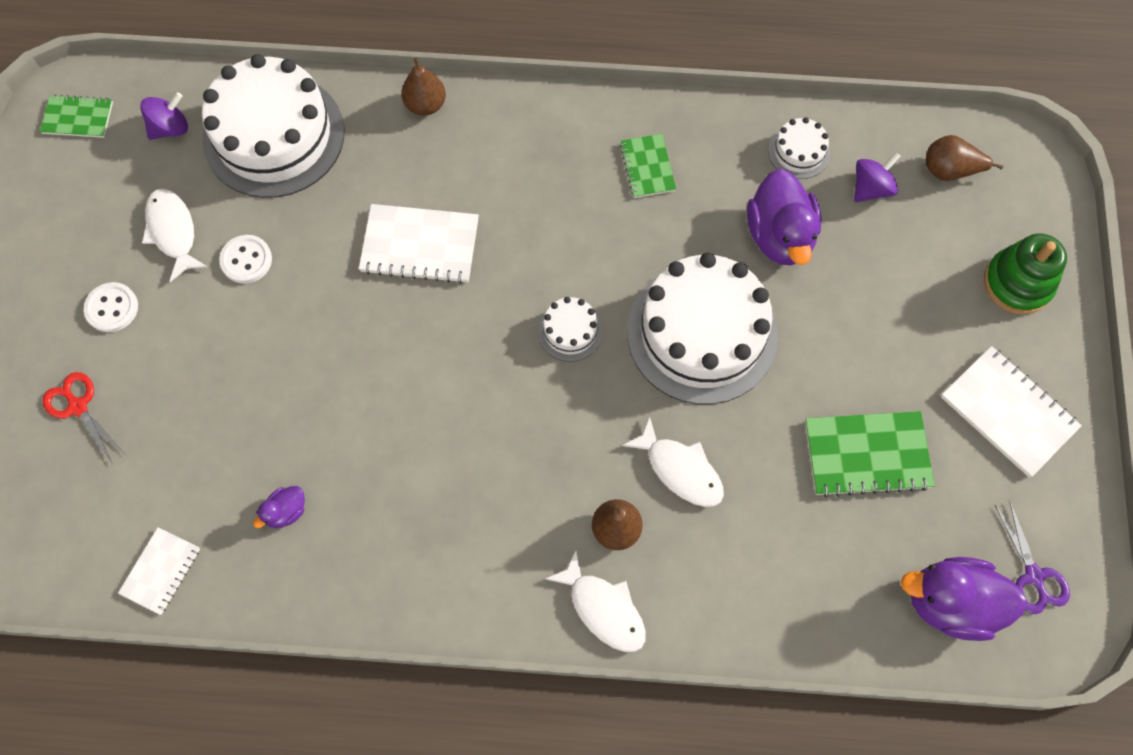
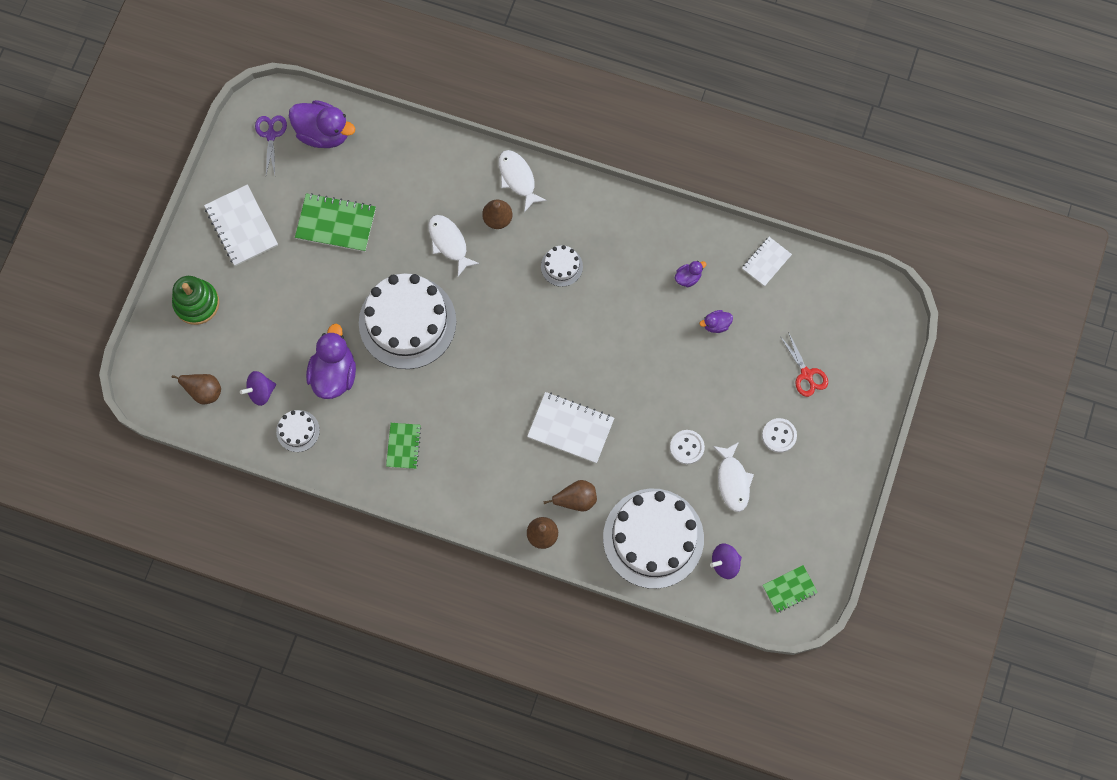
camera: 165 degrees left, 5 degrees up
(78, 118) = (789, 589): green notebook -> green notebook turned 45 degrees counterclockwise
(229, 447) = (716, 324): none -> purple duck
(390, 157) = (576, 499): none -> brown pear
(570, 331) = (489, 345): white cake -> white cake (561, 266)

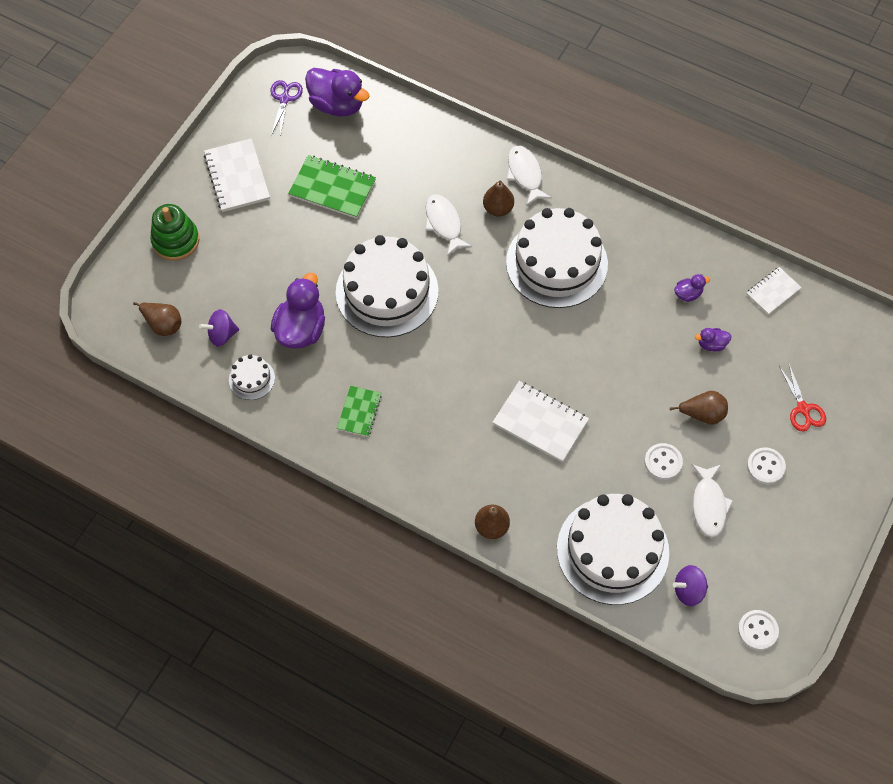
camera: 10 degrees right, 10 degrees down
(561, 266) = (556, 263): white cake -> white cake, size x2.30
(576, 499) = (534, 496): brown pear -> brown pear (702, 414)
(789, 589) = (757, 630): green notebook -> white button

